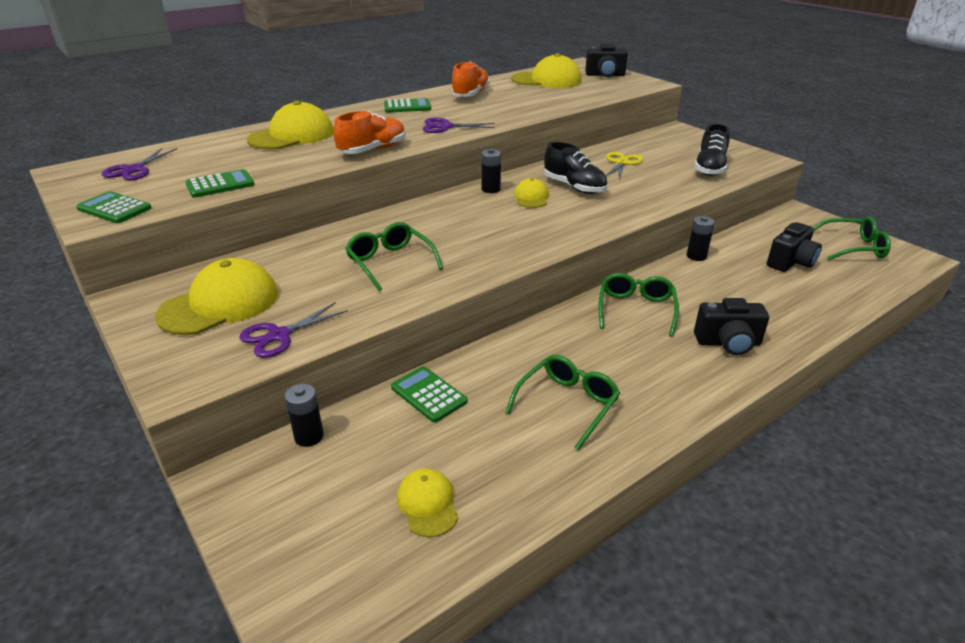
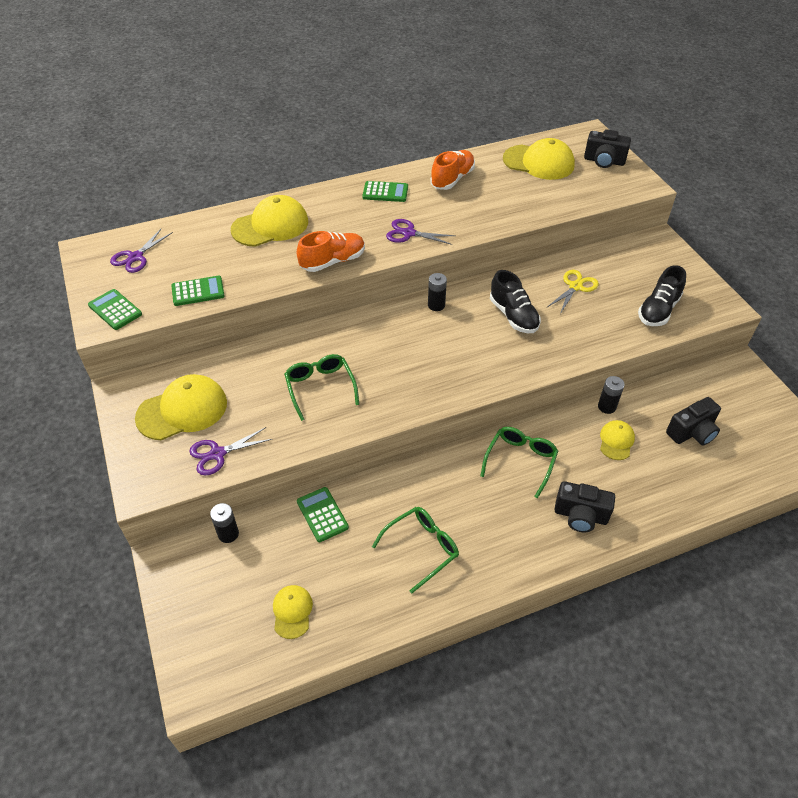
camera: 15 degrees right, 15 degrees up
(531, 197) = (468, 323): yellow cap -> yellow cap (616, 441)
(853, 247) = (766, 425): green glasses -> none

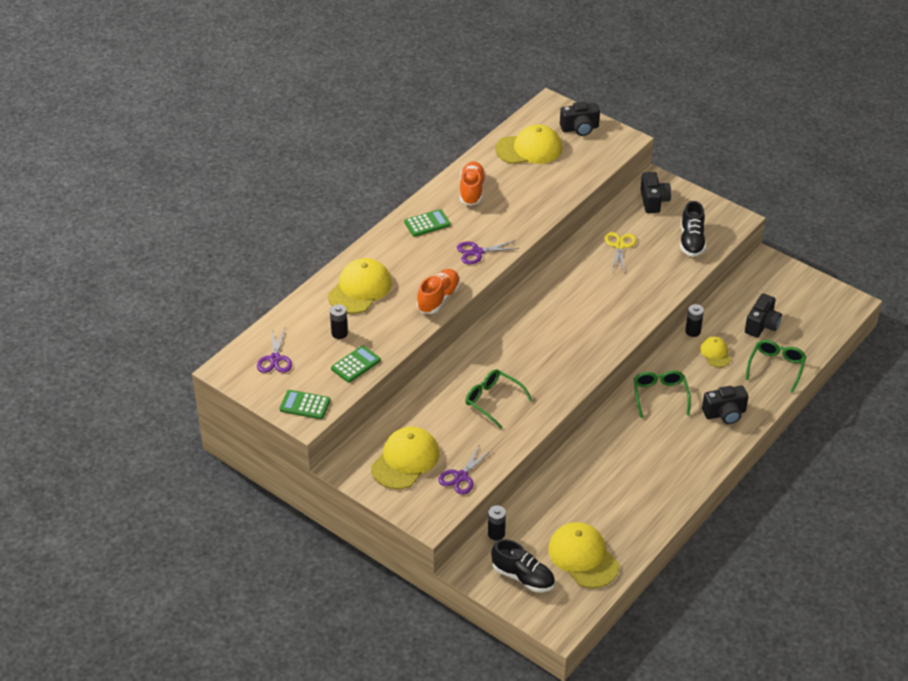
camera: 30 degrees left, 5 degrees down
(292, 612) = (583, 557): yellow cap -> yellow cap, size x1.86
(322, 514) = (551, 492): green calculator -> none
(422, 548) = (636, 481): green glasses -> green glasses (776, 367)
(436, 305) = (526, 303): black battery -> black battery (339, 333)
(513, 316) = (590, 288): black shoe -> black shoe (523, 577)
(644, 257) = (653, 201): none -> black camera

